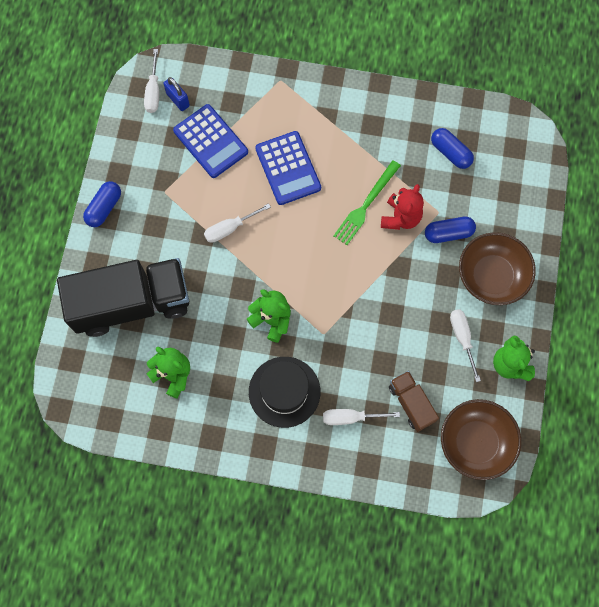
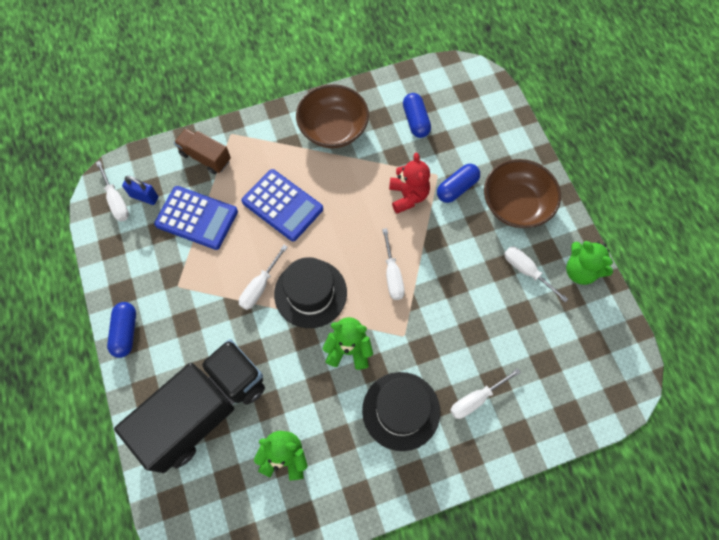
camera: 30 degrees left, 5 degrees down
(268, 256) = (310, 293): none -> black hat
(345, 278) = (392, 274): none -> white screwdriver
(366, 205) = (371, 201): green fork -> none
(411, 403) = (520, 354): brown truck -> brown truck (205, 157)
(450, 152) = (416, 121): blue capsule -> blue capsule turned 60 degrees clockwise
(475, 442) = (598, 357): brown bowl -> brown bowl (333, 129)

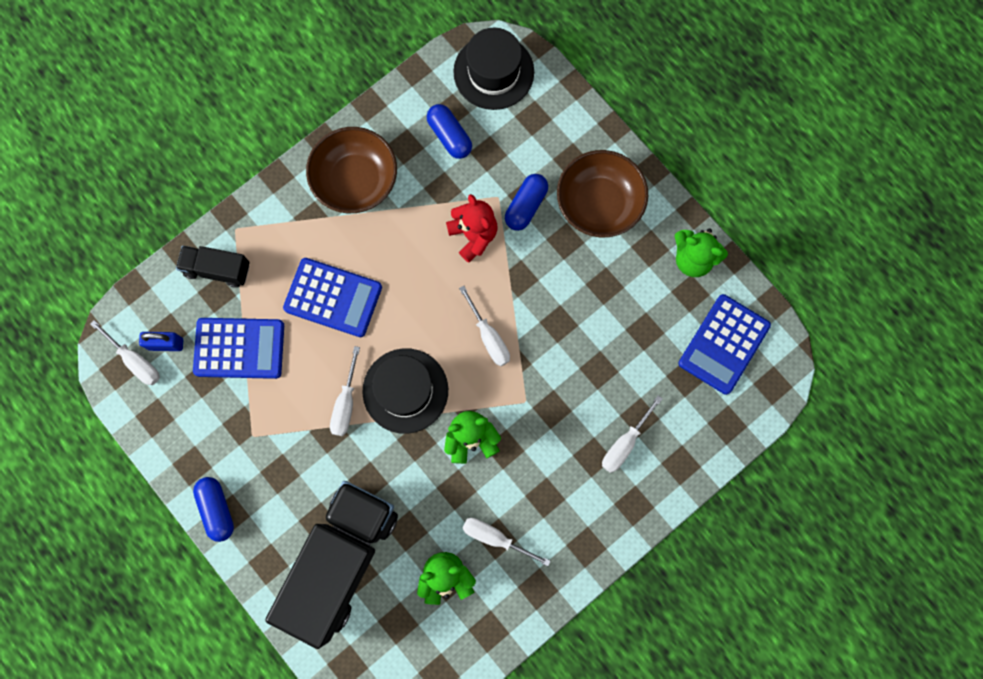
camera: 20 degrees left, 10 degrees up
(205, 157) = (217, 269): brown truck -> black truck
(401, 410) = (550, 484): black hat -> black hat (493, 72)
(526, 271) = (635, 280): white screwdriver -> white screwdriver (495, 538)
(586, 347) = (723, 344): none -> blue calculator

